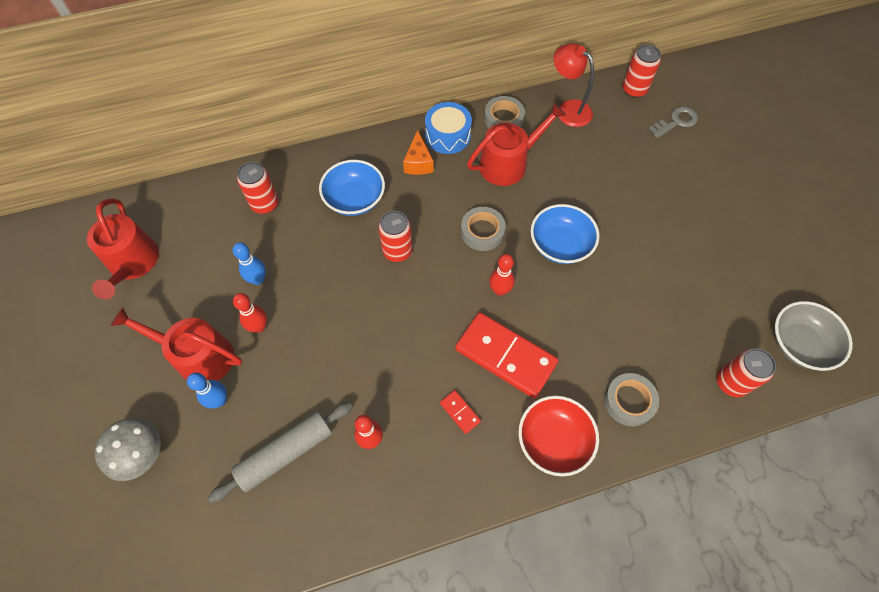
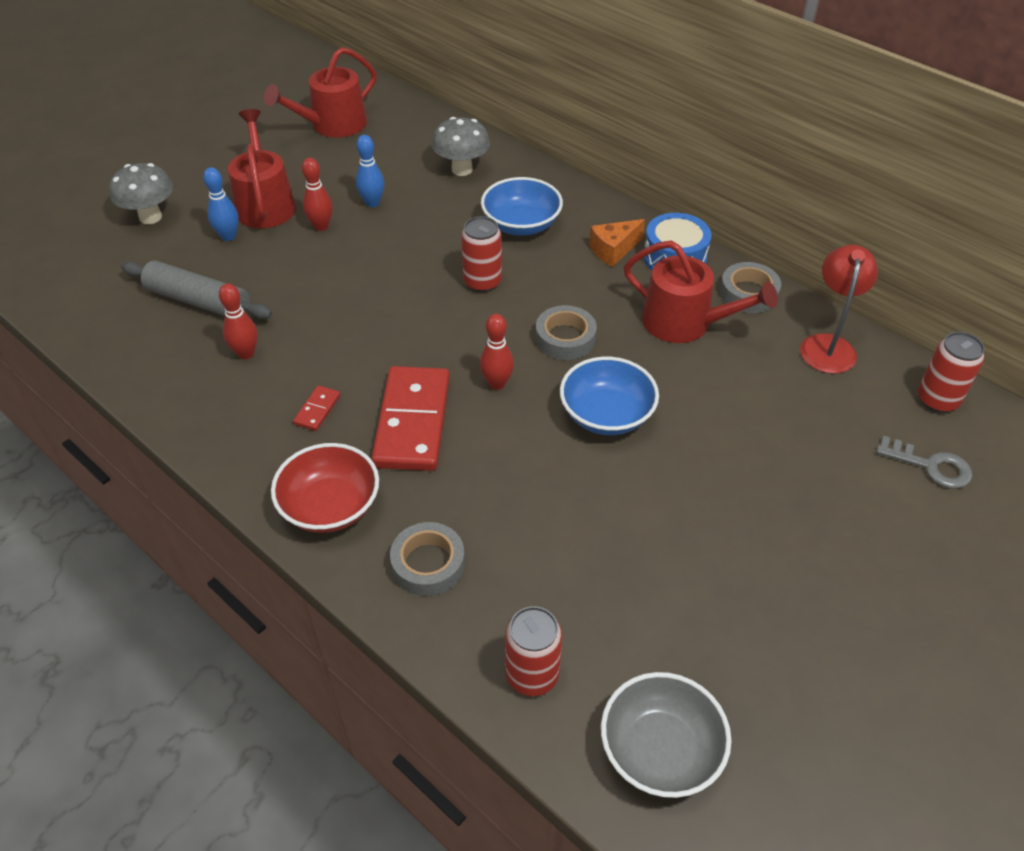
camera: 60 degrees right, 15 degrees down
(265, 204) = (462, 169): red can -> grey mushroom

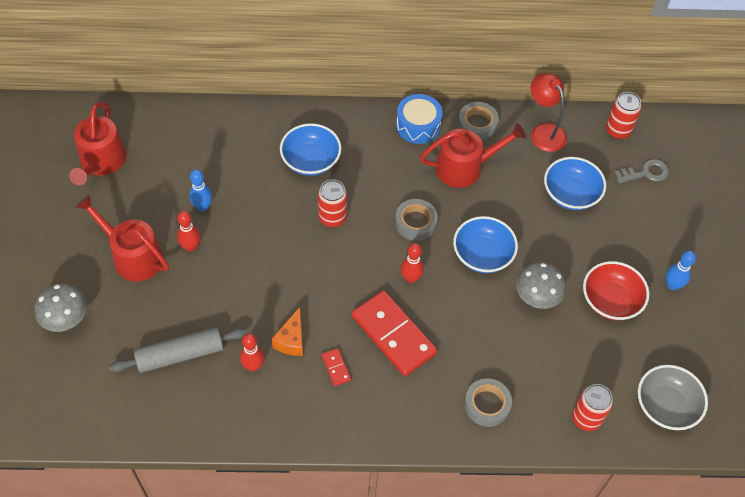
camera: 45 degrees left, 10 degrees up
(228, 236) = (139, 297): blue bowling pin -> blue bowling pin (672, 285)
(330, 506) = (407, 415): red bowl -> red bowl (610, 300)
(462, 169) = (229, 142): grey mushroom -> grey mushroom (536, 299)
(613, 250) = (381, 143): orange cheese -> orange cheese (291, 340)
(793, 425) = (571, 194): none -> blue bowl

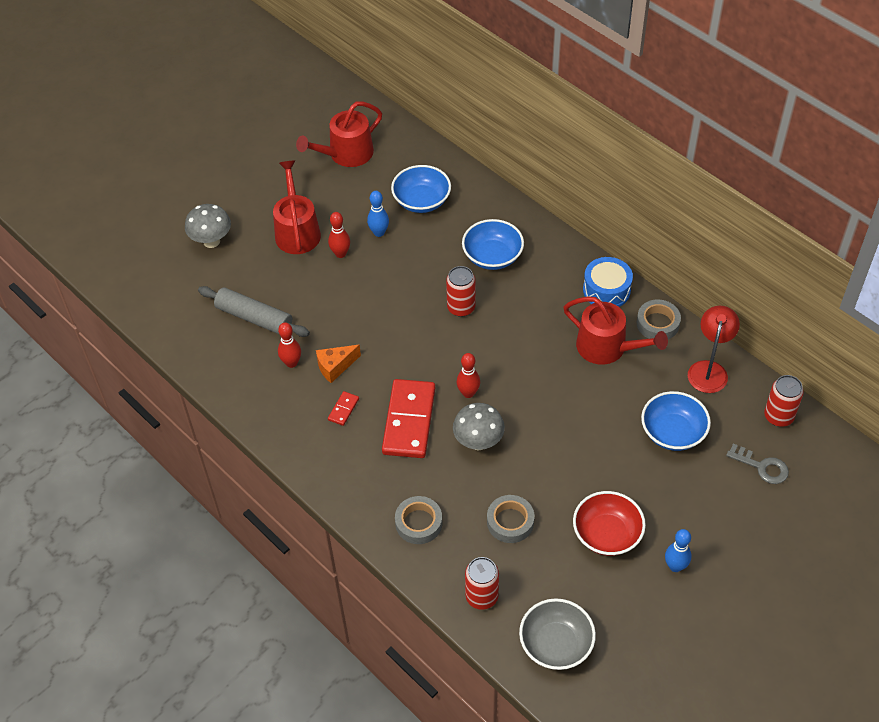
camera: 50 degrees right, 5 degrees down
(415, 222) = (519, 358): grey tape -> grey tape (510, 522)
(482, 255) = (543, 420): blue bowl -> blue bowl (421, 201)
(536, 299) = (547, 484): grey mushroom -> grey mushroom (478, 442)

